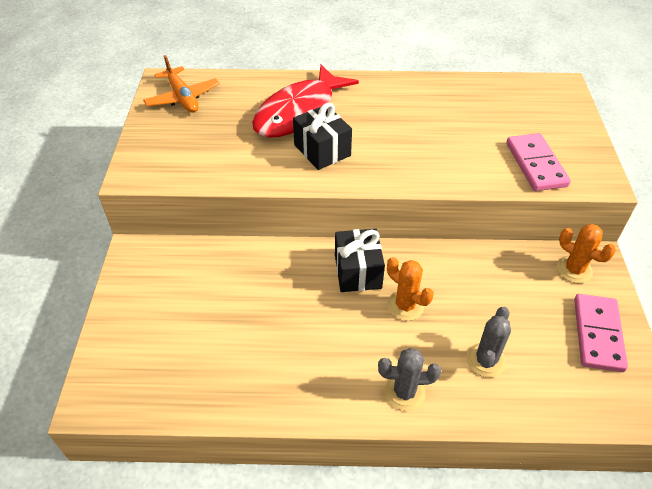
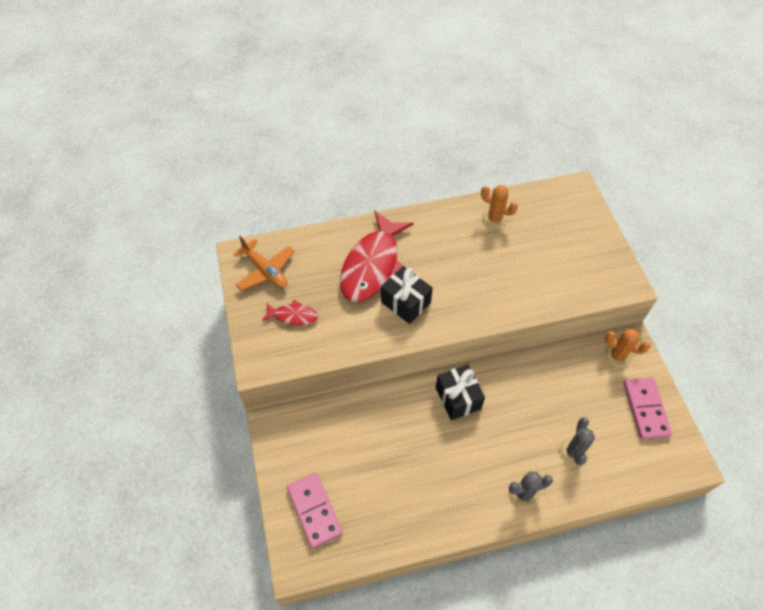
camera: 15 degrees left, 10 degrees up
(192, 140) = (293, 316): none -> red fish
(405, 306) = (503, 420): orange cactus -> orange cactus (494, 218)
(536, 164) = (576, 279): pink domino -> pink domino (314, 510)

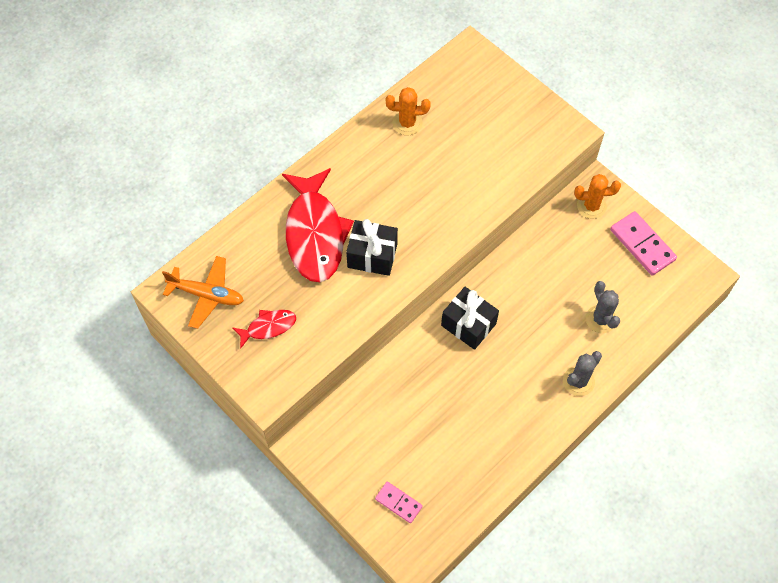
camera: 30 degrees left, 5 degrees up
(314, 510) = (398, 503): pink domino -> pink domino, size x0.60

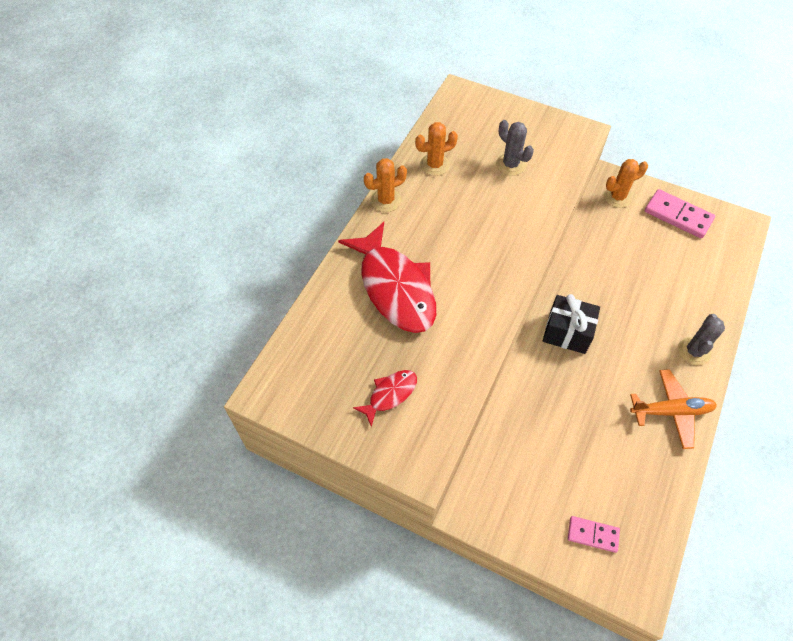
camera: 20 degrees left, 5 degrees down
(207, 295) = (310, 383): orange plane -> orange plane (671, 411)
(344, 146) = (386, 200): none -> orange cactus
(372, 255) = (461, 291): black gift -> none
(601, 319) = (680, 289): grey cactus -> grey cactus (510, 165)

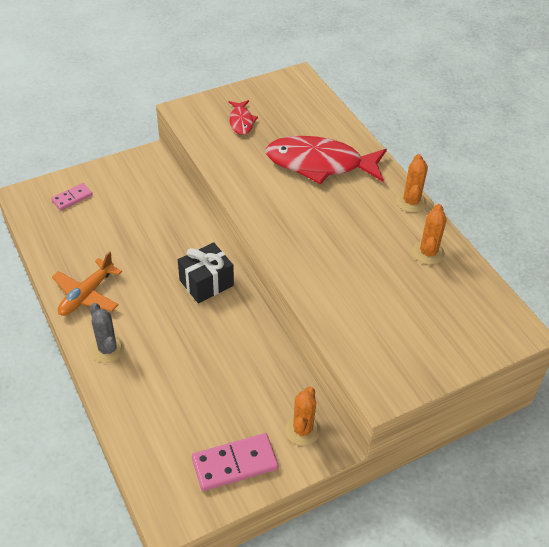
camera: 125 degrees right, 10 degrees down
(510, 165) = (385, 304): grey cactus -> none

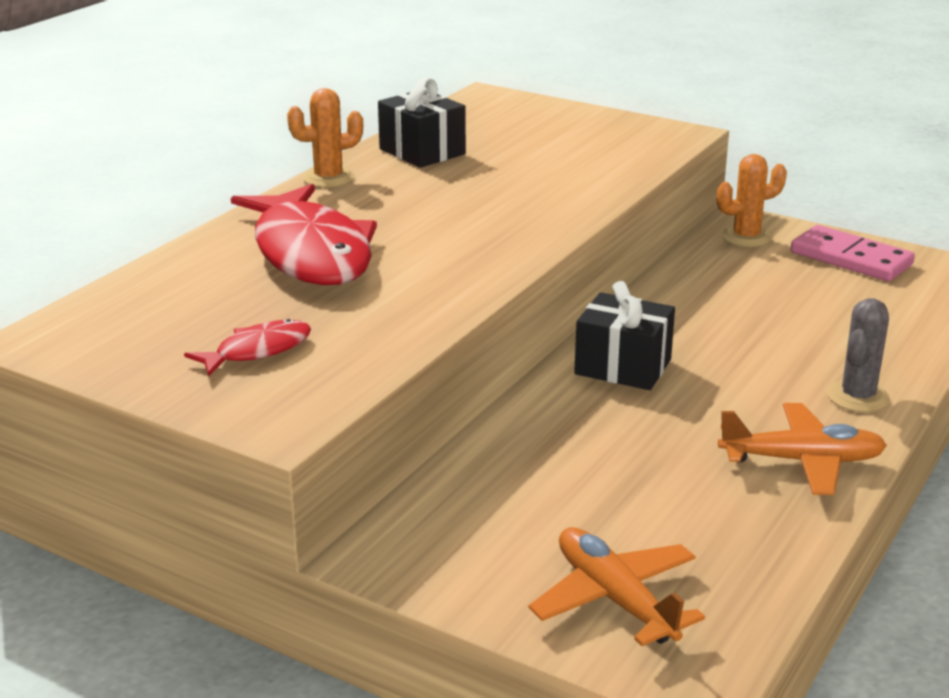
camera: 120 degrees left, 20 degrees down
(72, 198) = (615, 599): pink domino -> orange plane
(428, 253) = (422, 151): orange cactus -> black gift

